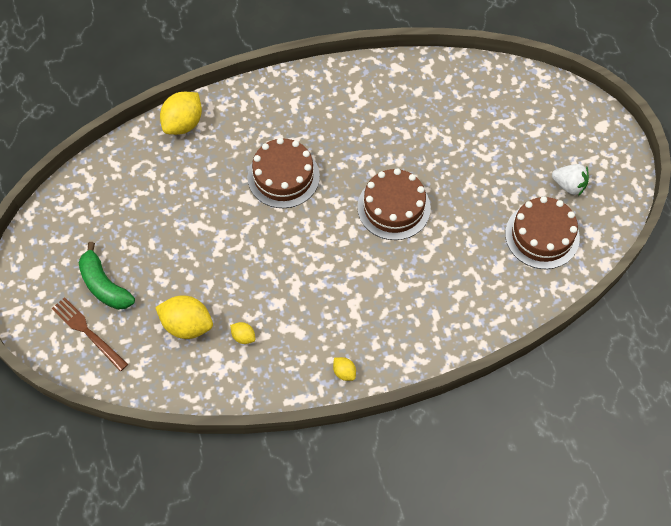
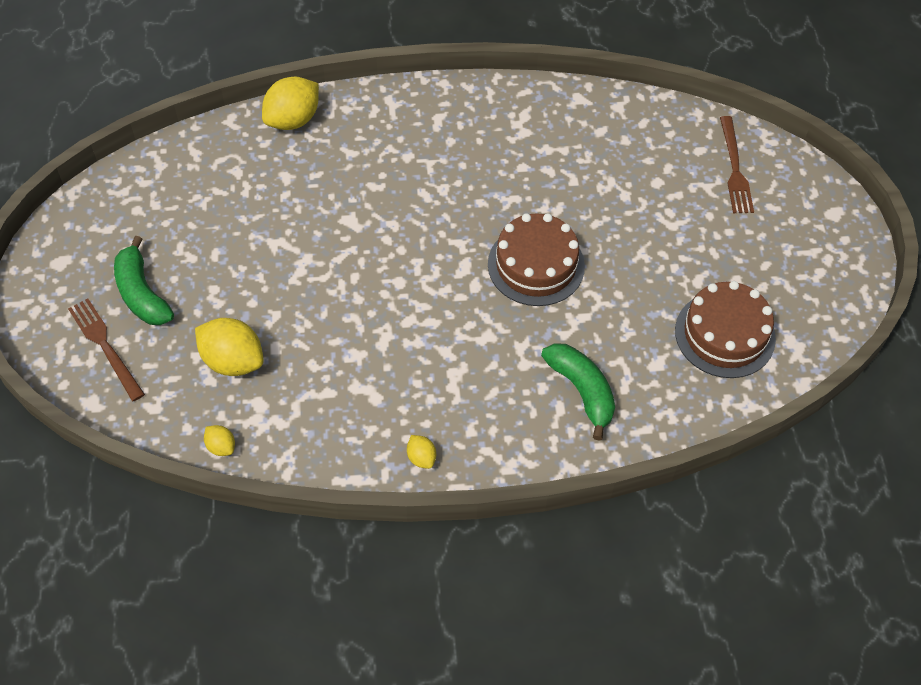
camera: 10 degrees right, 5 degrees down
(243, 337) = (301, 388): yellow lemon -> yellow lemon (221, 446)
(283, 176) = (402, 203): brown cake -> none
(448, 299) = (582, 391): none -> green banana
(523, 104) = (734, 169): none -> brown fork
(569, 185) = (774, 278): white strawberry -> none

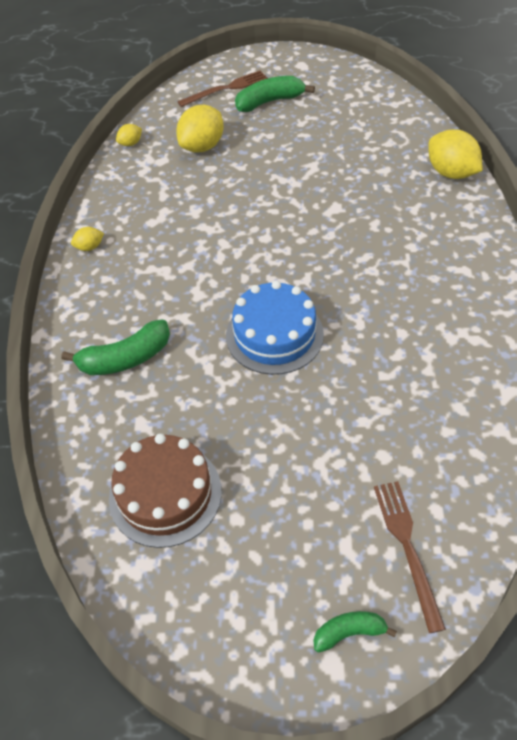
camera: 100 degrees right, 5 degrees down
(536, 265) = (274, 335): brown cake -> blue cake
(734, 169) = (407, 547): brown fork -> brown fork turned 75 degrees clockwise
(809, 204) = (349, 632): none -> green banana

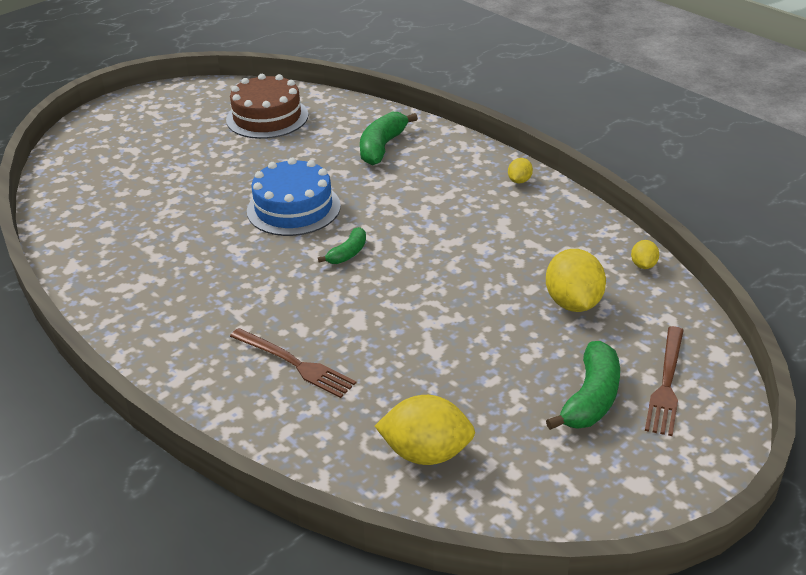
camera: 135 degrees right, 15 degrees down
(349, 632) = (104, 127): green banana -> green banana (348, 253)
(407, 547) = (94, 165): brown fork -> brown fork (295, 364)
(451, 173) = (270, 433): yellow lemon -> yellow lemon (426, 453)

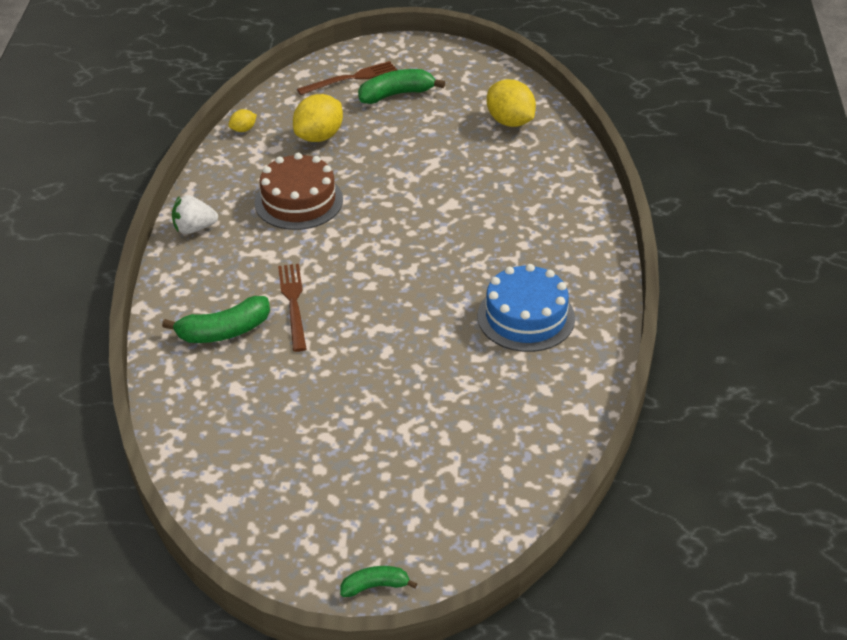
camera: 135 degrees left, 5 degrees up
(267, 117) = (254, 446): brown cake -> brown cake (298, 201)
(293, 208) = (374, 317): blue cake -> blue cake (526, 317)
(295, 364) = (519, 203): brown fork -> brown fork (293, 303)
(348, 253) = (391, 252): green banana -> green banana (375, 586)
(519, 181) = (194, 228): yellow lemon -> white strawberry

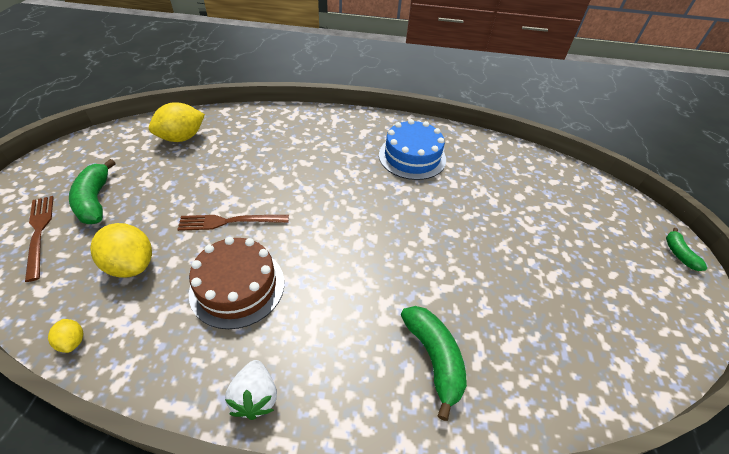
camera: 90 degrees left, 5 degrees up
(293, 303) = (393, 295): brown fork -> brown fork (230, 221)

